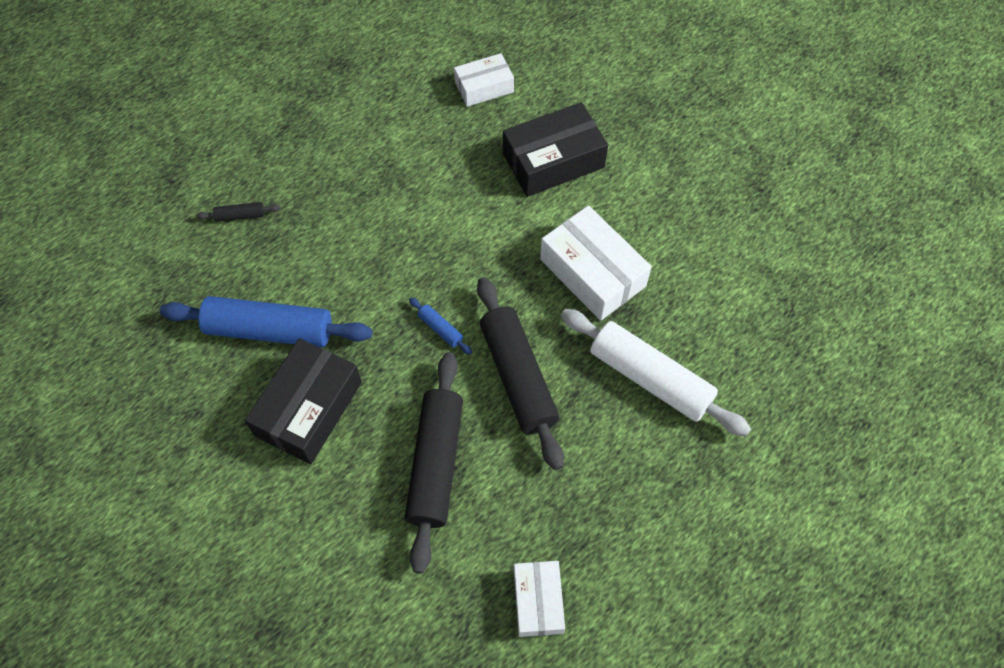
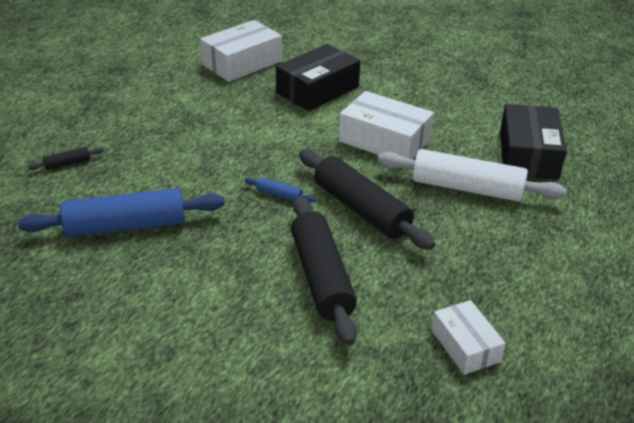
camera: 20 degrees left, 25 degrees down
(309, 409) = (186, 268): black box -> black box (528, 155)
(484, 87) = (242, 63): white box -> white box, size x1.63

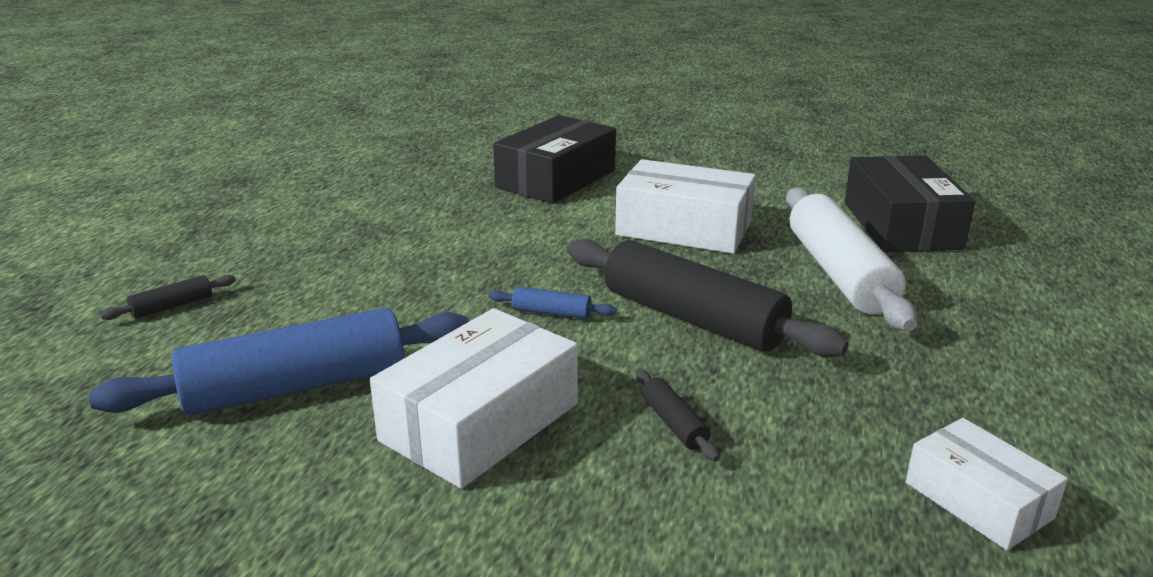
camera: 10 degrees left, 10 degrees down
(242, 63) = (430, 158): white box -> white box (480, 422)
(321, 277) = (674, 424): black rolling pin -> black rolling pin, size x0.41
(467, 188) = (839, 273): white rolling pin -> white rolling pin turned 75 degrees clockwise

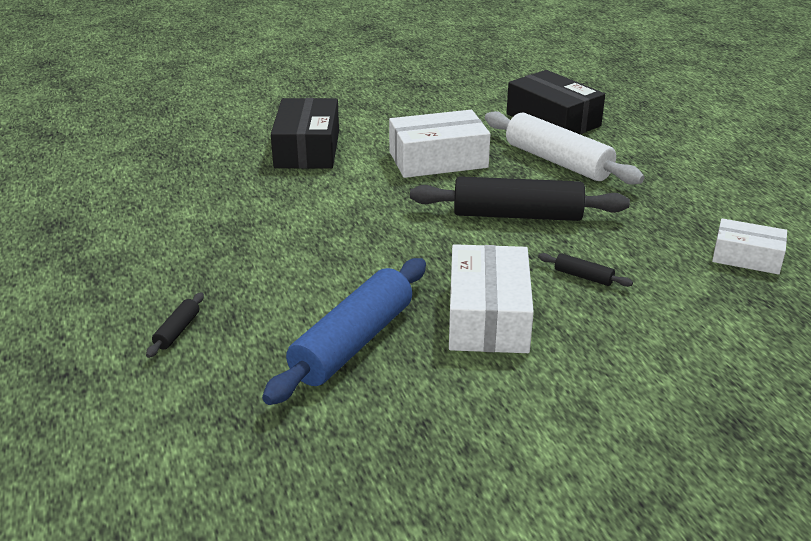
camera: 35 degrees left, 5 degrees up
(551, 313) = (436, 241): blue rolling pin -> none

